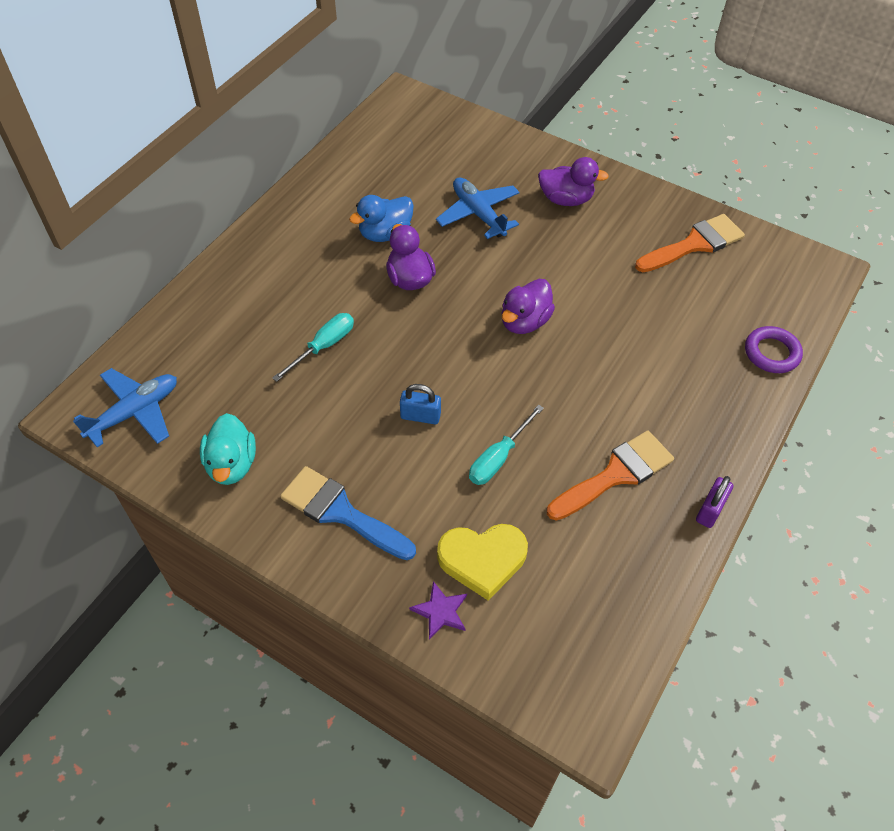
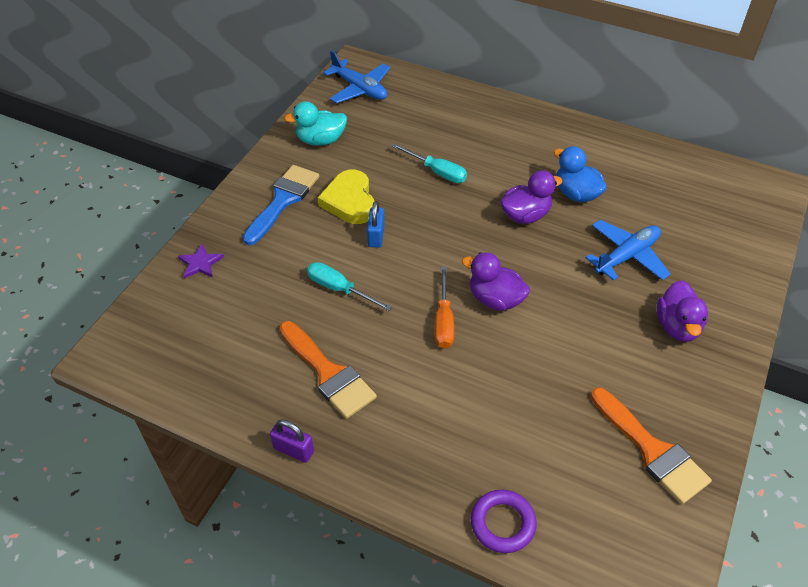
camera: 85 degrees right, 5 degrees down
(482, 560) = (243, 285): yellow heart -> yellow heart (349, 201)
(550, 367) = (443, 321): none -> orange screwdriver

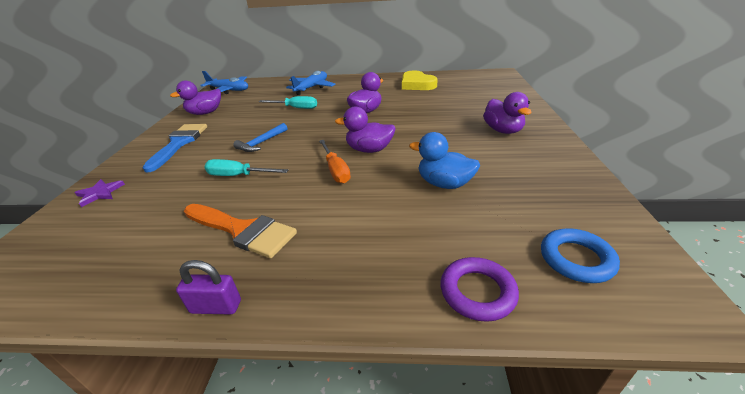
camera: 20 degrees left, 15 degrees down
(320, 140) = (205, 113): turquoise duck -> purple duck
(349, 201) = (235, 132): yellow heart -> yellow heart (417, 84)
(376, 236) = (261, 143): blue padlock -> blue hammer
(576, 194) = (392, 97): blue duck -> blue duck (444, 184)
(610, 530) = (576, 259): none -> blue ring
(626, 256) = (443, 112): blue plane -> blue plane (311, 88)
(652, 450) = (552, 194): orange brush -> none

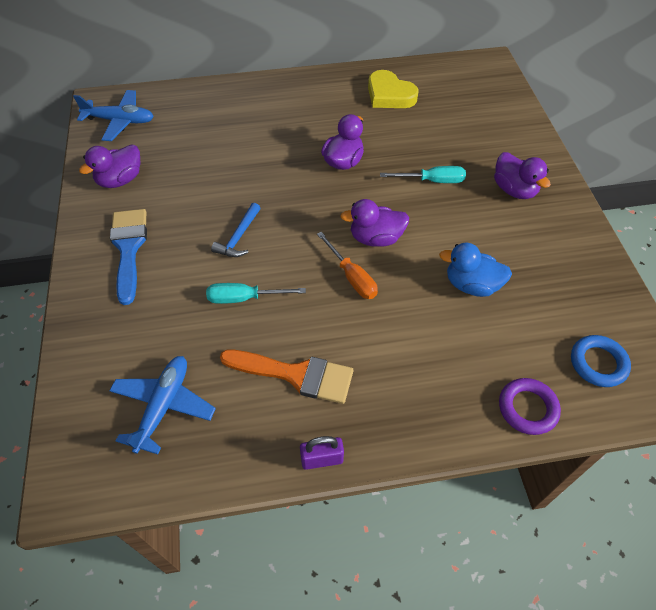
camera: 15 degrees left, 20 degrees up
(100, 193) = (94, 346): purple star -> none
(295, 108) = (245, 160): turquoise screwdriver -> turquoise screwdriver (432, 181)
(311, 88) = (244, 109): blue plane -> blue plane (163, 406)

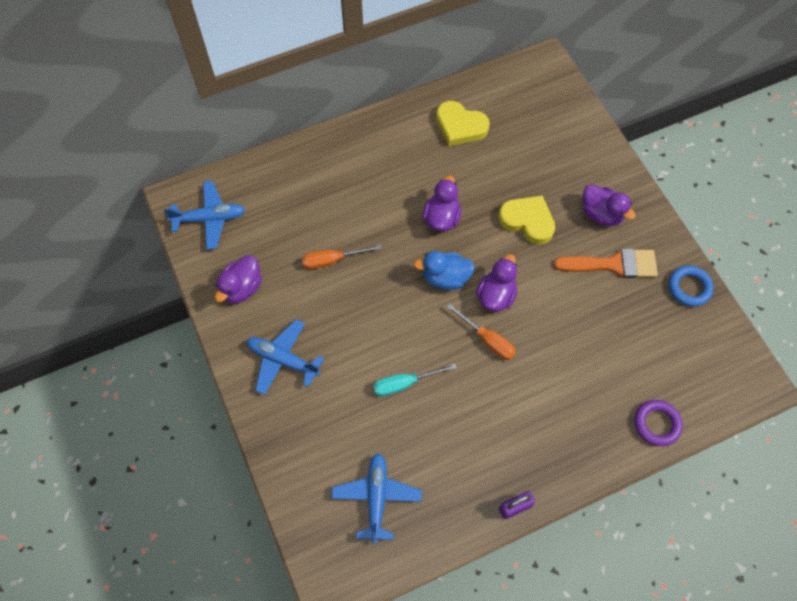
camera: 15 degrees left, 10 degrees up
(129, 248) = (283, 360): blue brush -> blue plane
(219, 175) = (332, 260): none -> orange screwdriver
(238, 237) = (376, 324): blue hammer -> none
(296, 375) = (471, 443): orange brush -> orange brush (613, 264)
(376, 238) = (496, 295): purple duck -> purple duck turned 135 degrees clockwise
(432, 181) = (527, 221): turquoise screwdriver -> yellow heart
(471, 285) = (588, 323): blue duck -> blue duck (445, 278)
(598, 363) = (702, 371): blue ring -> blue ring (689, 287)

